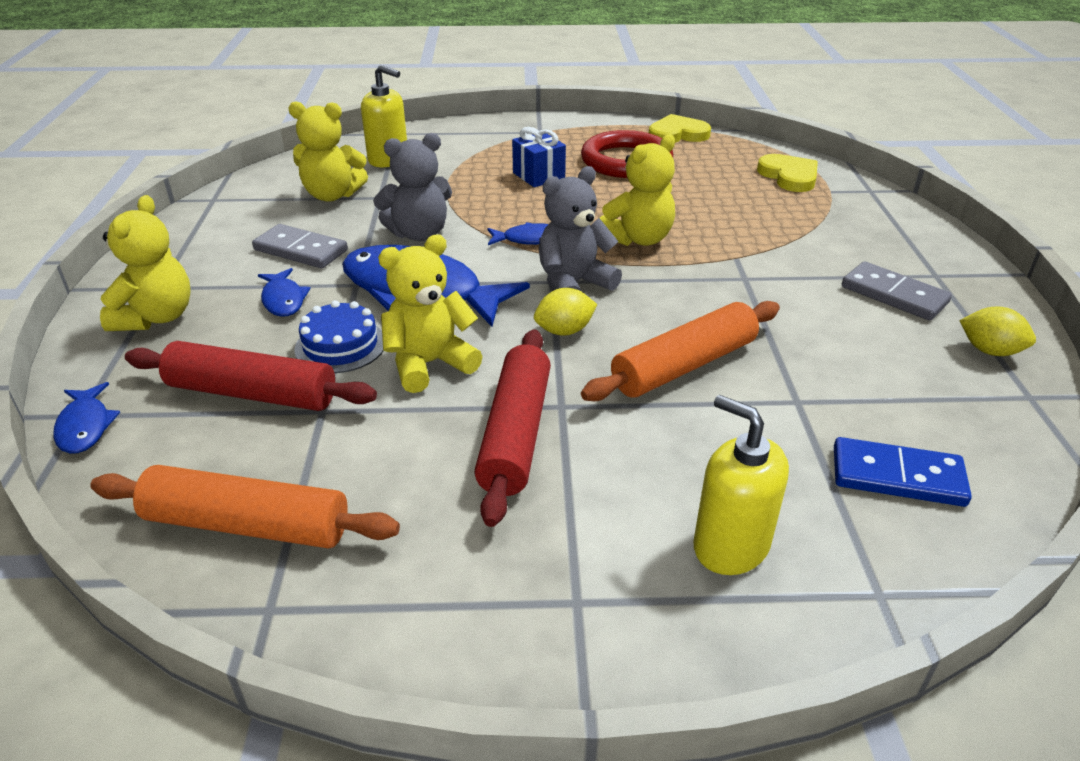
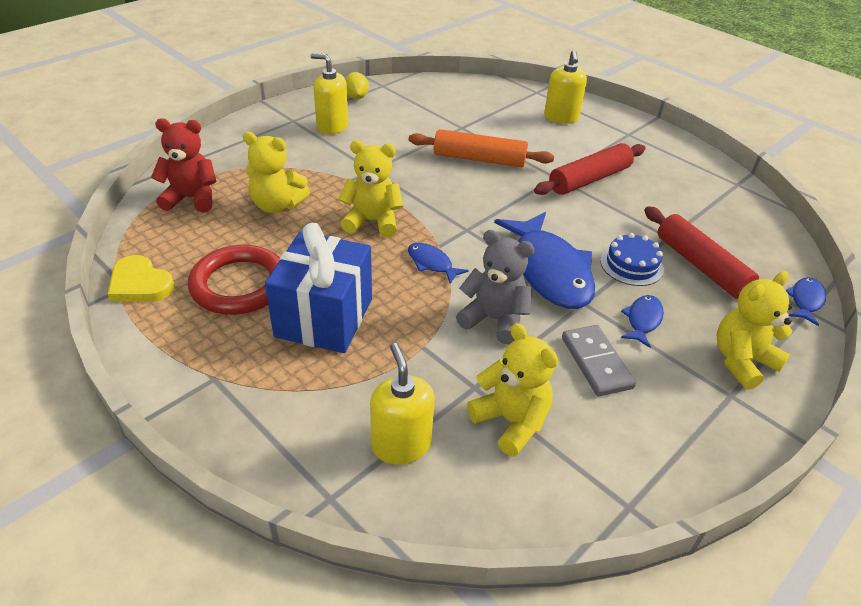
camera: 135 degrees left, 5 degrees up
(247, 524) = (733, 211): orange rolling pin -> none
(429, 364) = (593, 227): yellow teddy bear -> yellow teddy bear (277, 205)
(538, 176) = (324, 317): blue gift -> blue gift, size x1.88
(564, 331) = (505, 202): yellow lemon -> none
(573, 284) = (458, 220): grey teddy bear -> none
(789, 176) = (191, 198): yellow heart -> red teddy bear
(894, 295) = (332, 126): grey domino -> yellow soap dispenser
(897, 476) = (476, 99): blue domino -> none

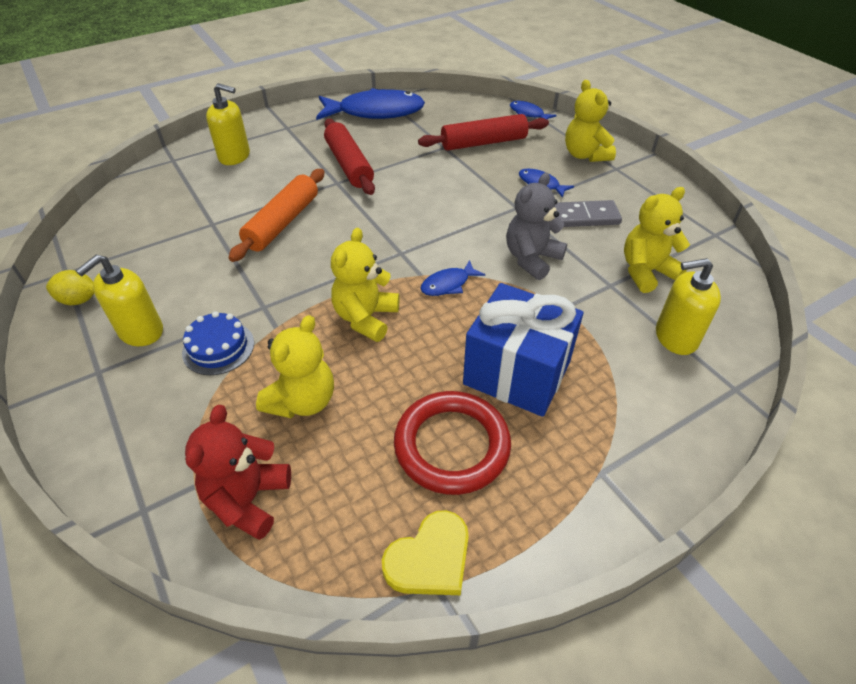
camera: 75 degrees left, 5 degrees up
(549, 271) = (474, 215): blue fish -> blue fish (375, 112)
(631, 265) = (475, 173): blue cake -> blue cake (218, 348)

